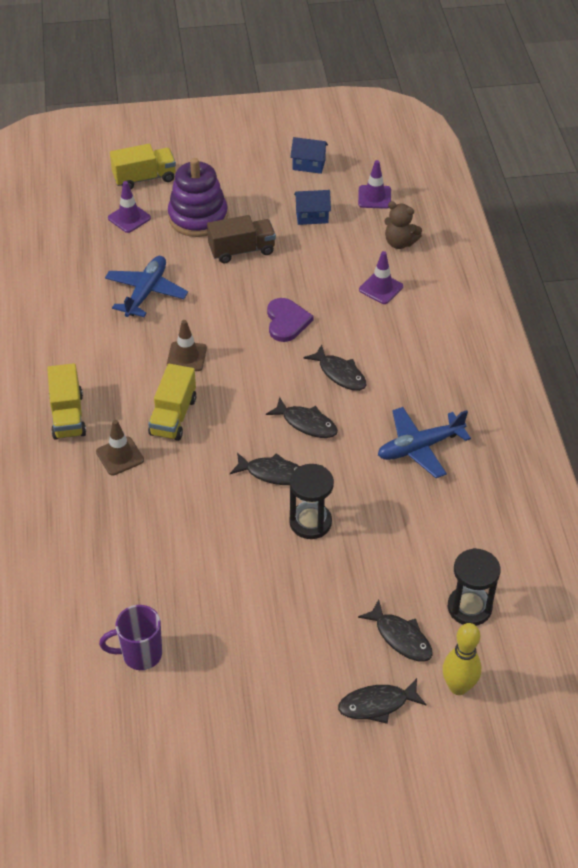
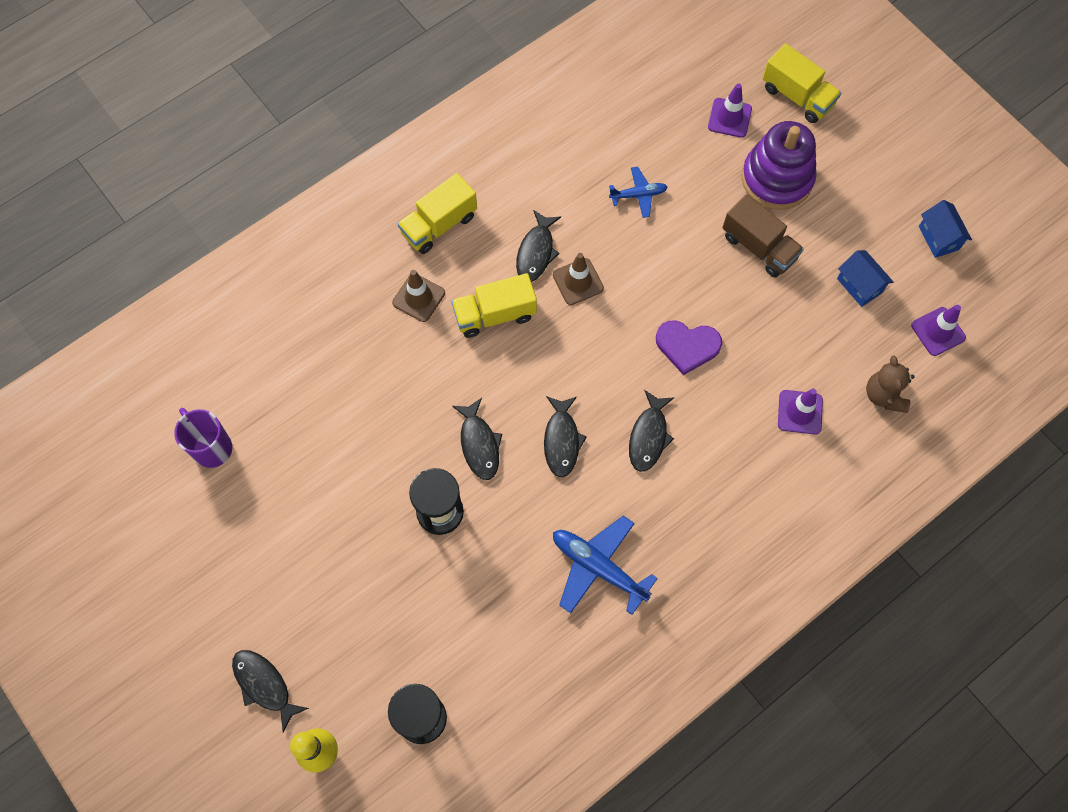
camera: 60 degrees right, 20 degrees up
(146, 292) = (638, 195): blue plane -> blue plane, size x0.58
(286, 321) = (687, 346): purple heart -> purple heart turned 45 degrees clockwise
(400, 637) = (351, 668): black fish -> black fish (536, 252)

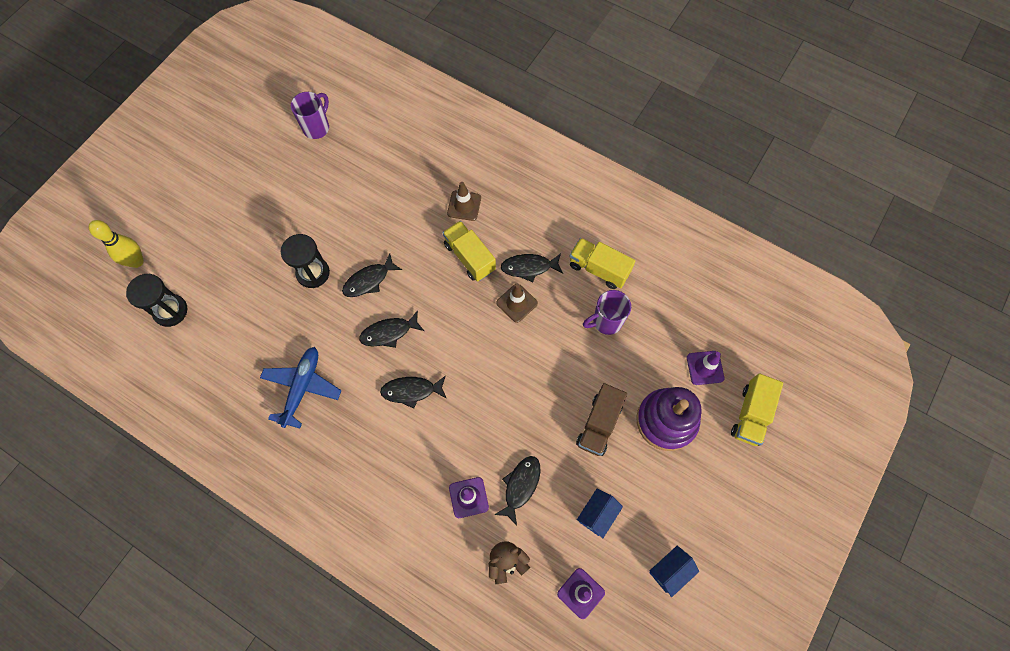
camera: 70 degrees right, 0 degrees up
(264, 685) = (172, 214): black fish -> black fish (520, 486)
(439, 225) = (525, 198): yellow truck -> yellow truck (599, 269)
(638, 195) = (606, 322): blue plane -> purple mug
(687, 346) = (493, 396): purple heart -> none

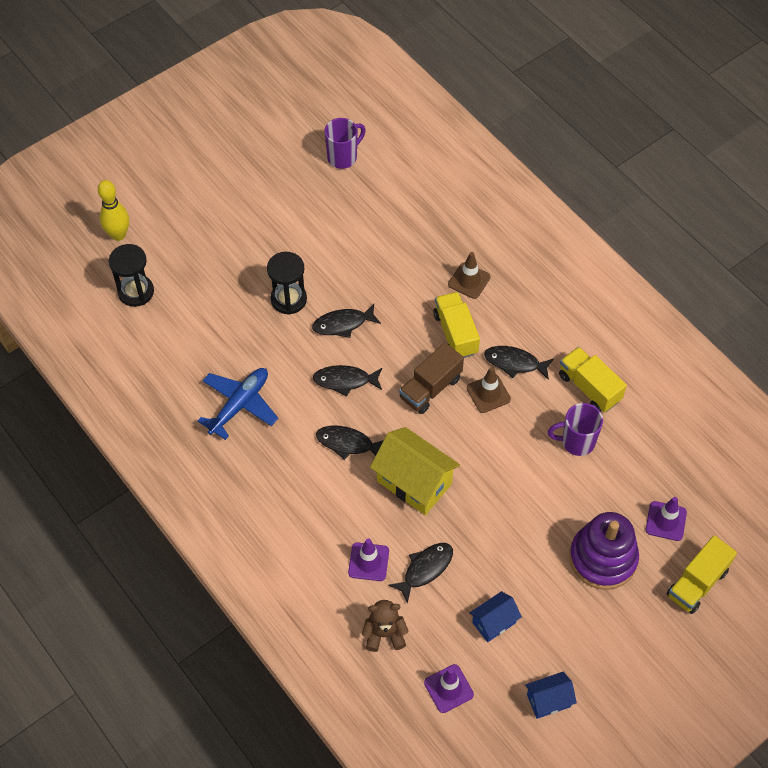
camera: 20 degrees right, 10 degrees down
(482, 407) = (414, 482): none -> yellow house
(599, 424) = (529, 538): brown truck -> brown truck (430, 388)

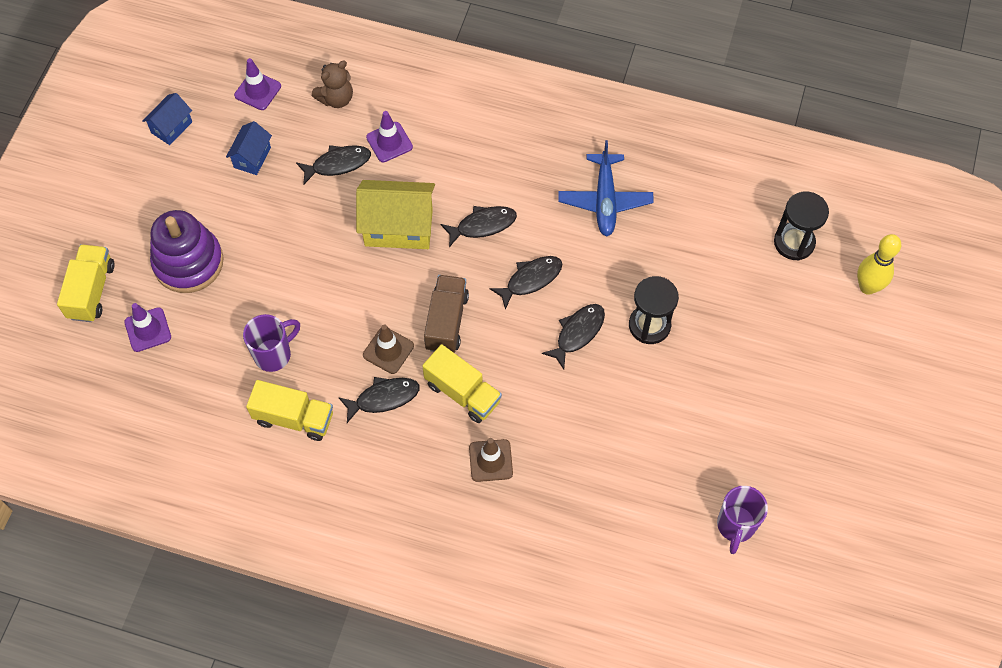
camera: 145 degrees right, 5 degrees up
(425, 569) = (338, 164): black fish -> black fish turned 120 degrees counterclockwise

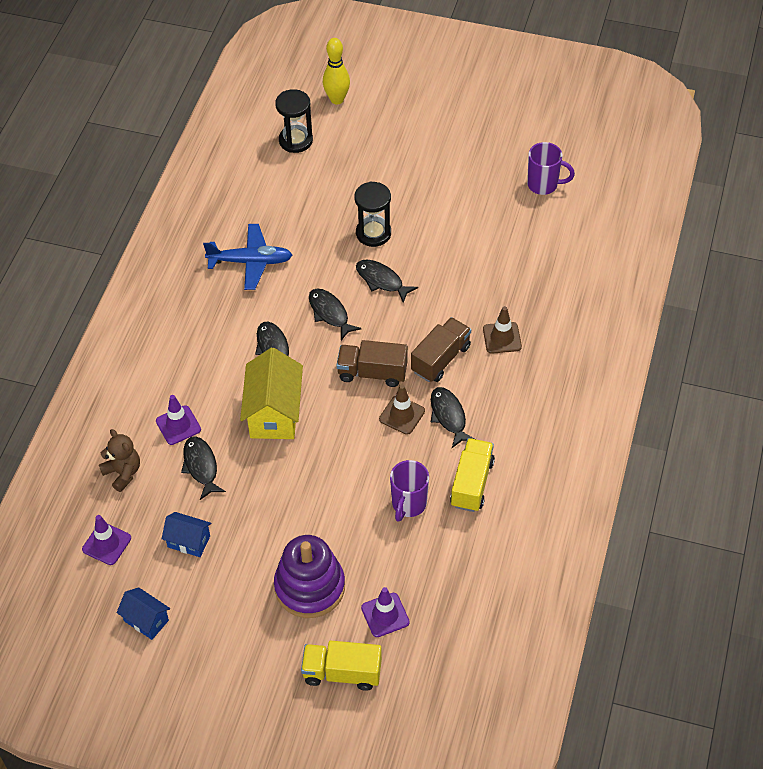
camera: 90 degrees left, 10 degrees down
(274, 354) = (408, 504): purple mug -> purple mug turned 120 degrees counterclockwise
(462, 393) = (441, 359): yellow truck -> brown truck

